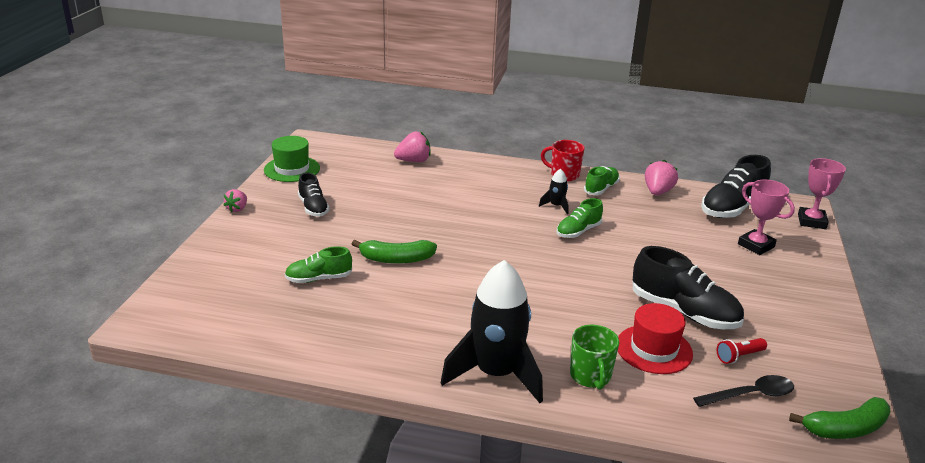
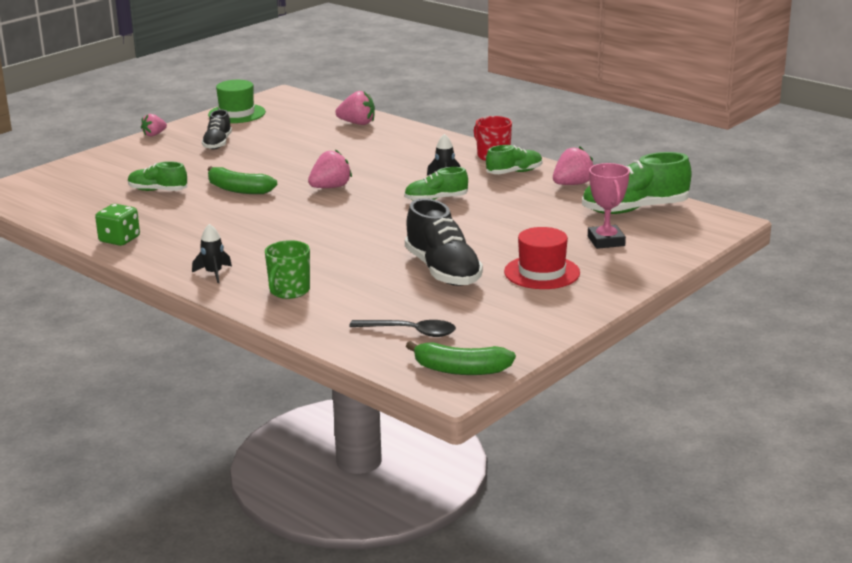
camera: 30 degrees right, 5 degrees down
(351, 354) = (119, 239): none -> green dice
(476, 238) = (330, 187): none -> pink strawberry
(496, 374) = (214, 273): black rocket -> black rocket, size x0.42
(654, 349) = (372, 287): red hat -> red hat (542, 272)
(732, 208) = (634, 209): black shoe -> green shoe
(739, 356) = (444, 308): red flashlight -> none
(811, 221) = (709, 235): pink trophy -> none

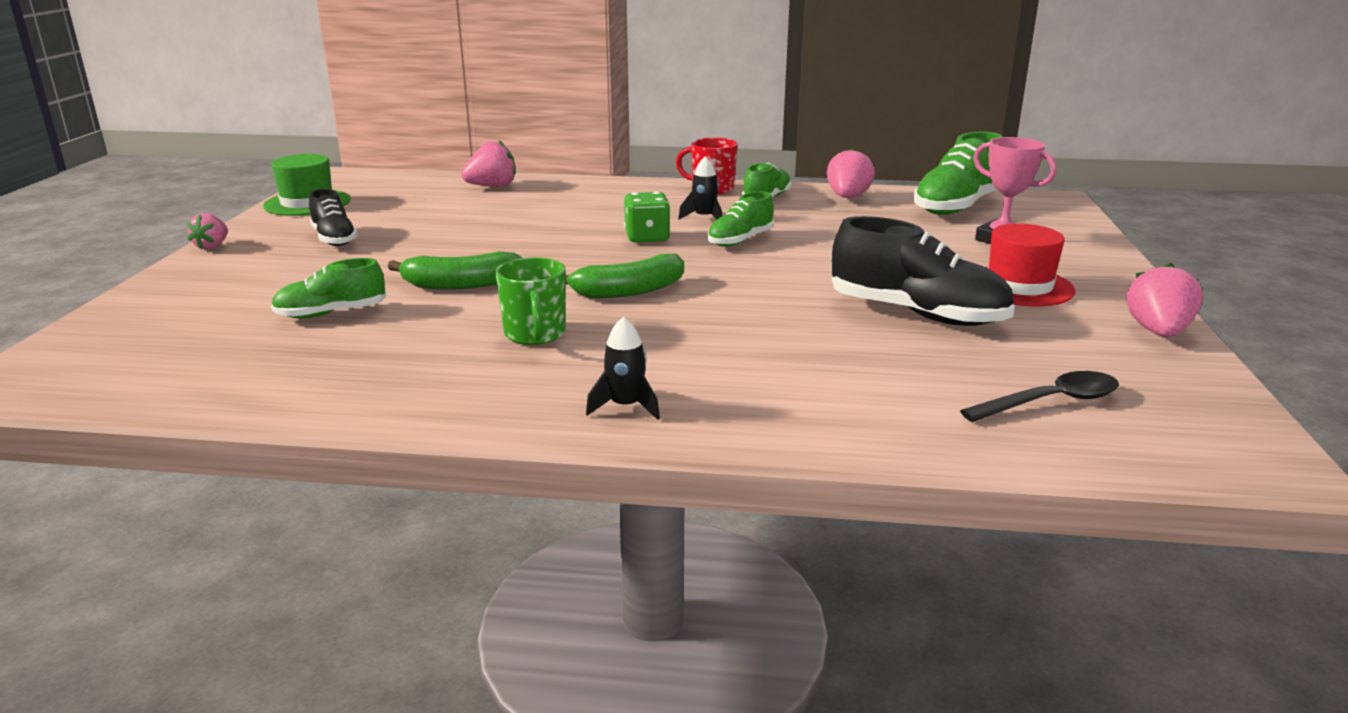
camera: 35 degrees left, 0 degrees up
(119, 239) = (374, 400): green dice -> green dice (647, 237)
(289, 291) = (785, 398): green mug -> green mug (535, 334)
(330, 187) = (586, 255): pink strawberry -> pink strawberry (1158, 332)
(460, 370) = (1218, 432): green banana -> green banana (628, 291)

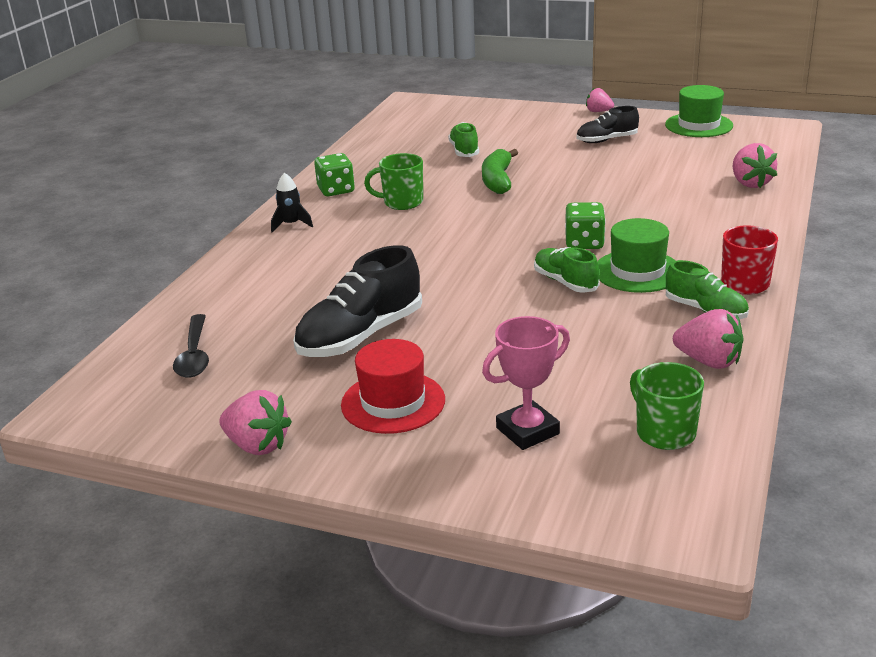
camera: 105 degrees right, 5 degrees up
(479, 391) = (336, 190): none -> green dice
(628, 291) = (461, 231): green banana -> none
(704, 218) = (637, 271): black rocket -> green hat
(956, 206) = (664, 432): green shoe -> green mug

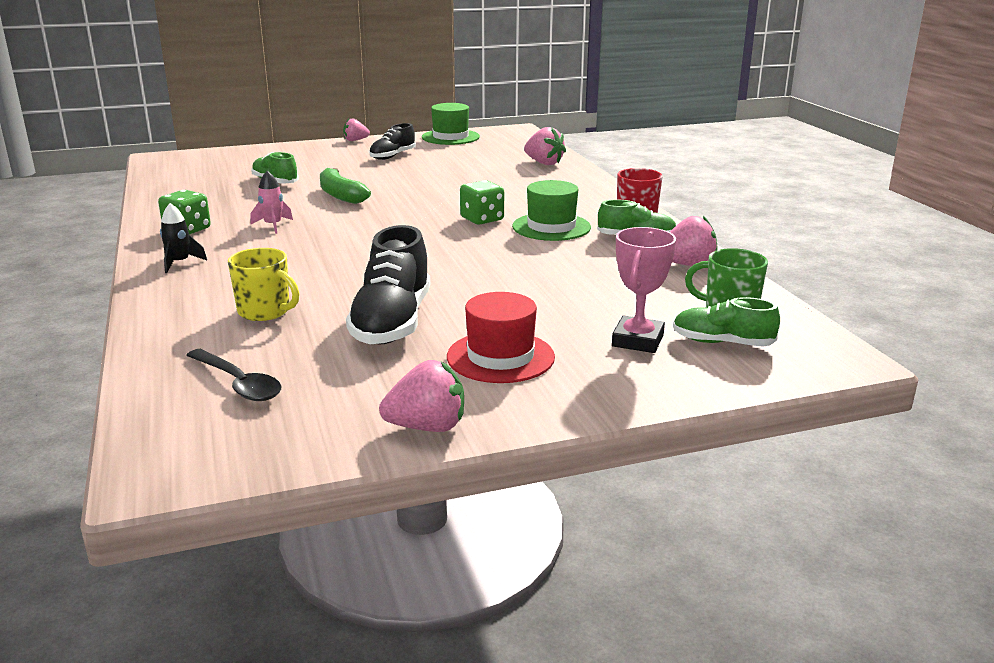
camera: 40 degrees left, 5 degrees down
(289, 293) = (265, 312): none -> yellow mug
(402, 202) = (273, 225): green mug -> pink rocket
(565, 282) = (508, 245): green shoe -> green shoe (722, 343)

